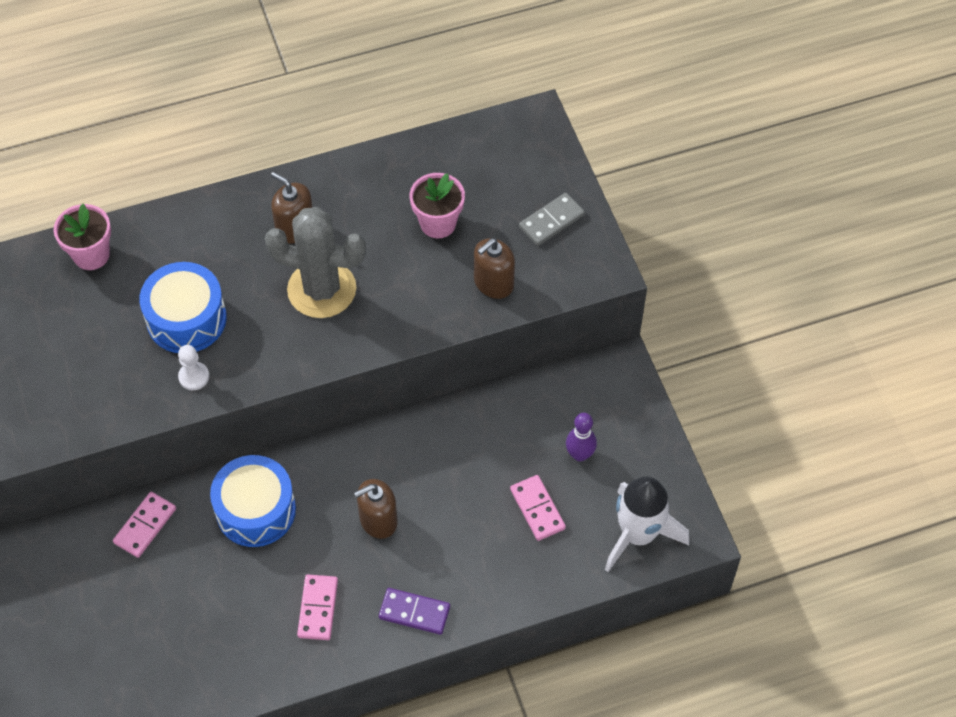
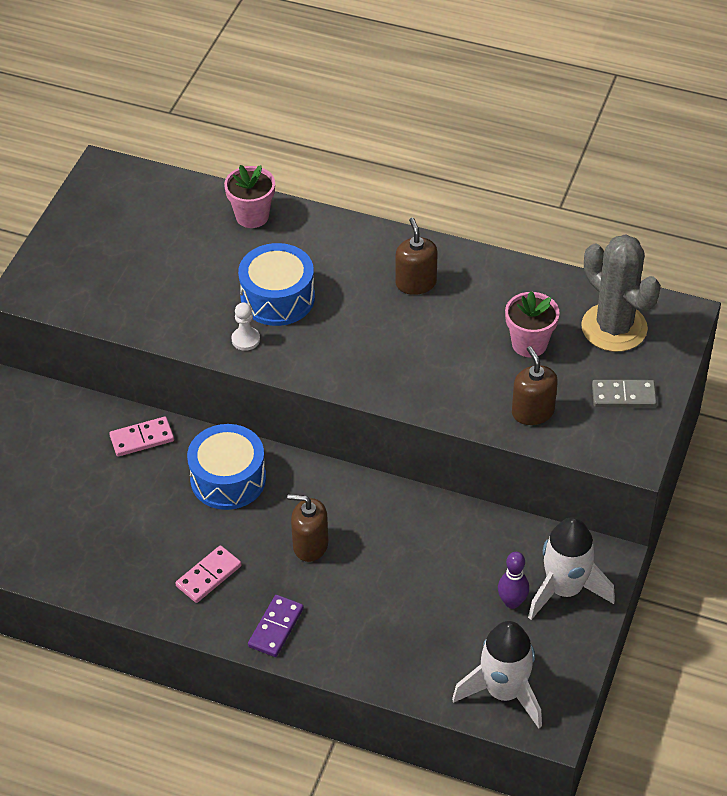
camera: 40 degrees right, 10 degrees down
(322, 289) = (395, 337): grey cactus -> grey cactus (614, 328)
(414, 612) = (276, 627): purple domino -> purple domino turned 60 degrees clockwise
(493, 283) = (532, 412): brown soap dispenser -> brown soap dispenser turned 75 degrees clockwise
(537, 509) = (440, 619): pink domino -> none
(610, 415) = (564, 589): none -> white rocket

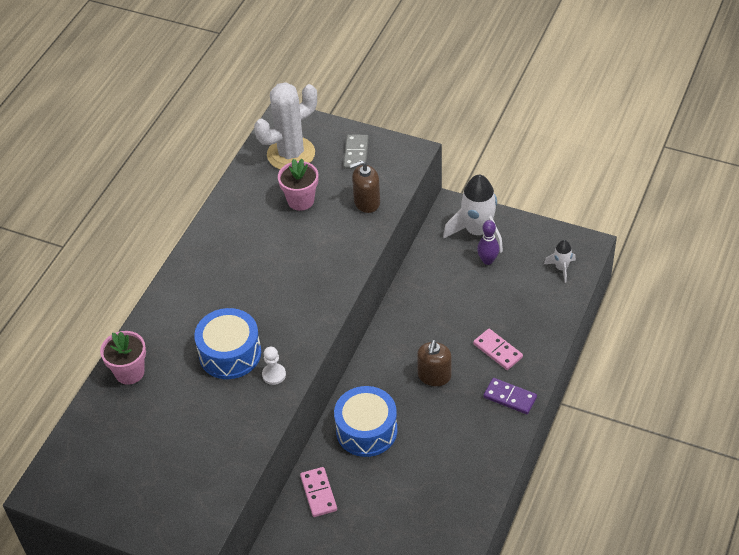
camera: 85 degrees left, 0 degrees up
(209, 576) = (462, 441): pink domino -> pink domino (498, 351)
(416, 283) = (228, 264): brown soap dispenser -> none
(504, 692) = (561, 268): white rocket -> white rocket, size x0.51
(614, 328) = (291, 154): grey cactus -> white cactus

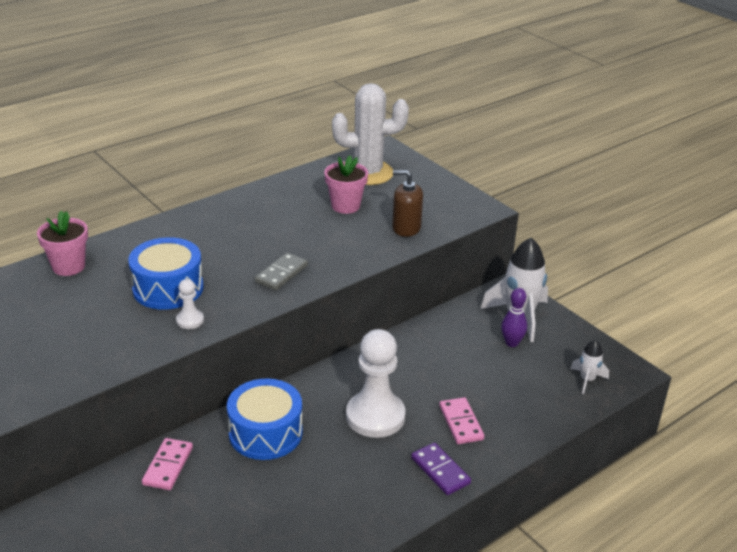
camera: 25 degrees right, 15 degrees down
(356, 153) = (428, 192): grey domino -> grey domino (281, 274)
(434, 376) = (375, 416): brown soap dispenser -> white pawn

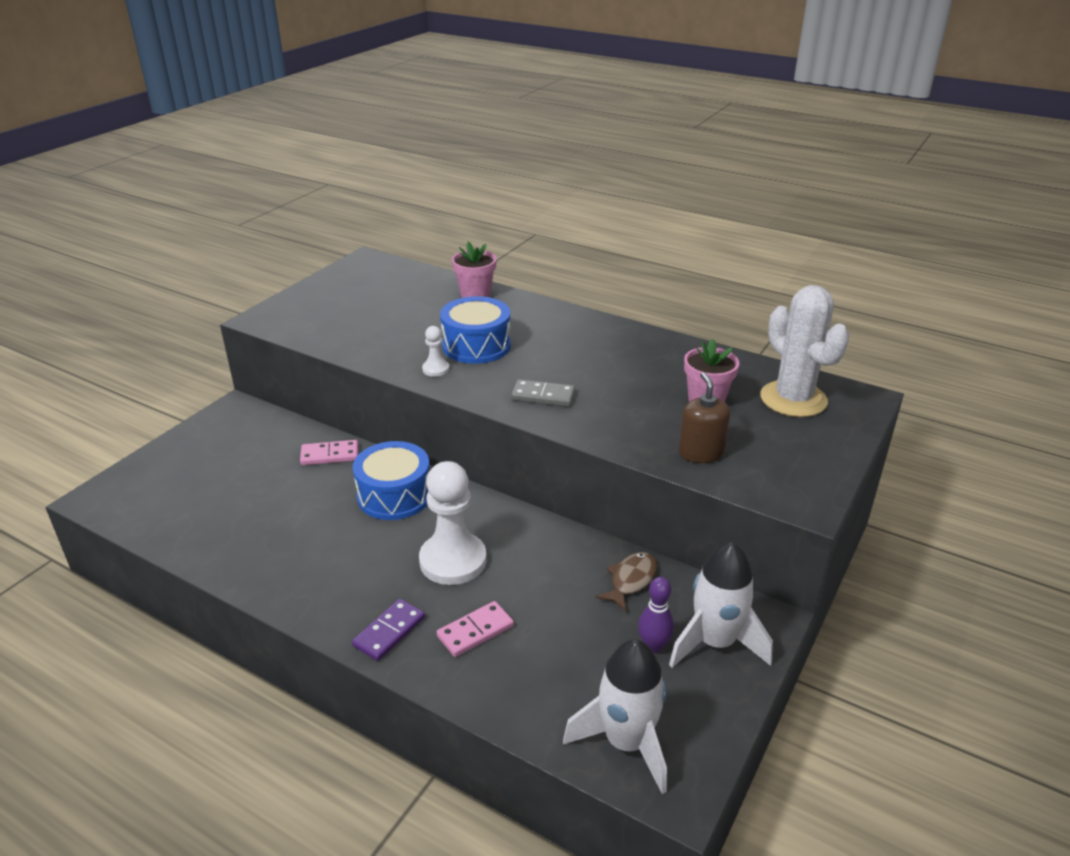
camera: 70 degrees right, 0 degrees up
(445, 333) = (631, 580): none -> brown fish
(587, 380) = (626, 742): white rocket -> white rocket, size x1.96

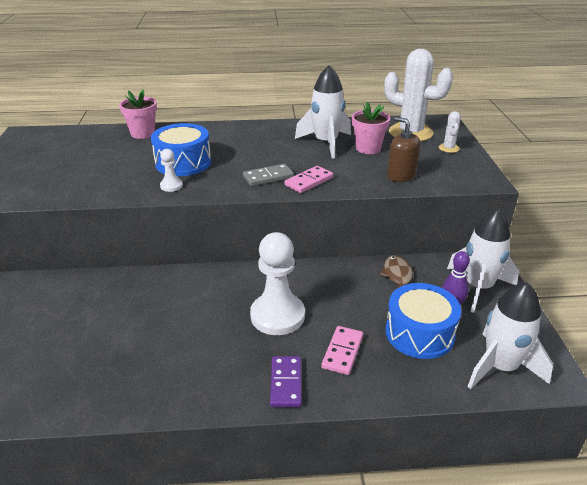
camera: 35 degrees left, 0 degrees up
(330, 455) = (104, 287): pink domino -> pink domino (309, 181)
(394, 495) = (187, 293): blue drum -> blue drum (419, 333)
(662, 376) = (326, 143): none -> white rocket
(818, 440) = (449, 148): none -> white cactus

